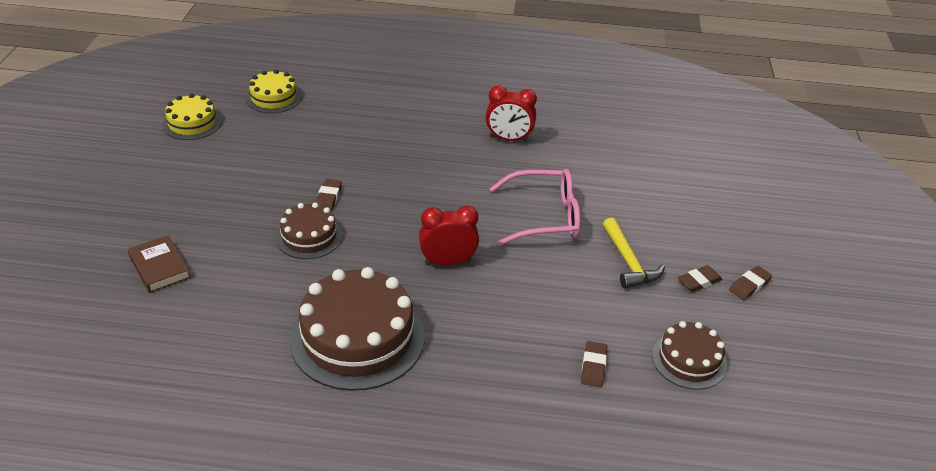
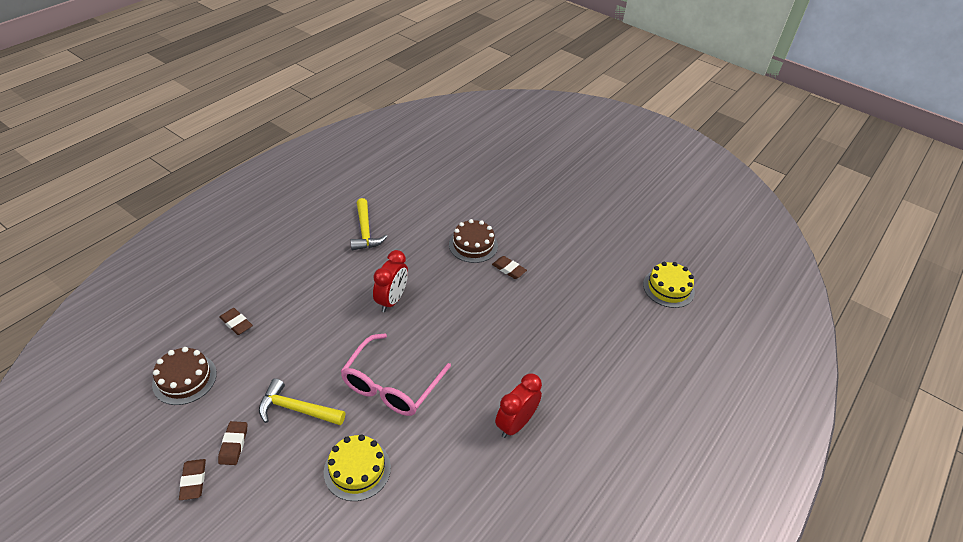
camera: 120 degrees right, 5 degrees up
(160, 267) = (491, 179): brown book -> none
(192, 123) = (649, 233): yellow cake -> yellow cake (357, 469)
(357, 337) = (365, 231): brown cake -> yellow hammer

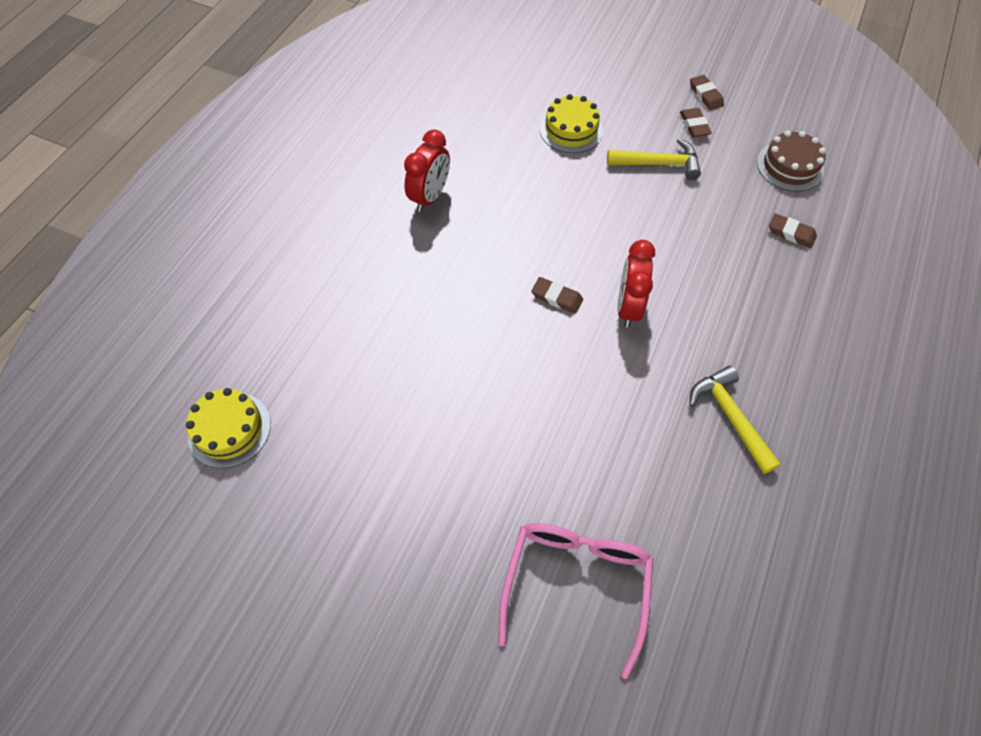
camera: 170 degrees right, 15 degrees up
(391, 385) = (576, 206): pink glasses -> pink glasses (576, 584)
(473, 245) = (552, 435): brown cake -> none
(509, 269) = (483, 401): brown eraser -> brown eraser (556, 297)

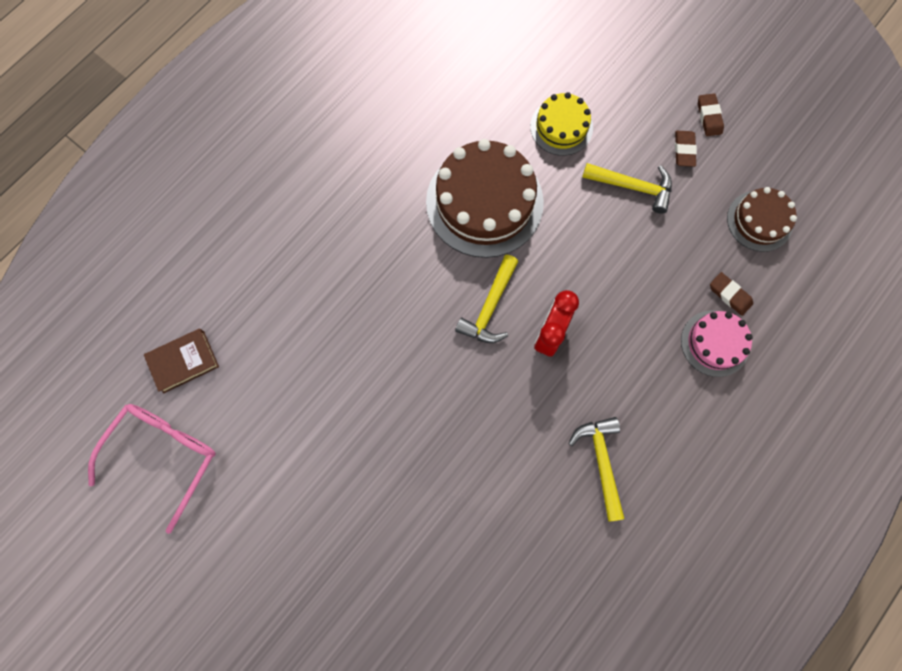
camera: 15 degrees right, 15 degrees up
(229, 429) = (184, 361): yellow cake -> brown book
(430, 197) = (406, 172): red clock -> none
(518, 206) = (484, 202): none -> brown cake
(556, 297) = (489, 307): brown eraser -> yellow hammer
(576, 584) = (423, 568): pink glasses -> pink glasses (164, 455)
(796, 278) = (715, 343): none -> pink cake

